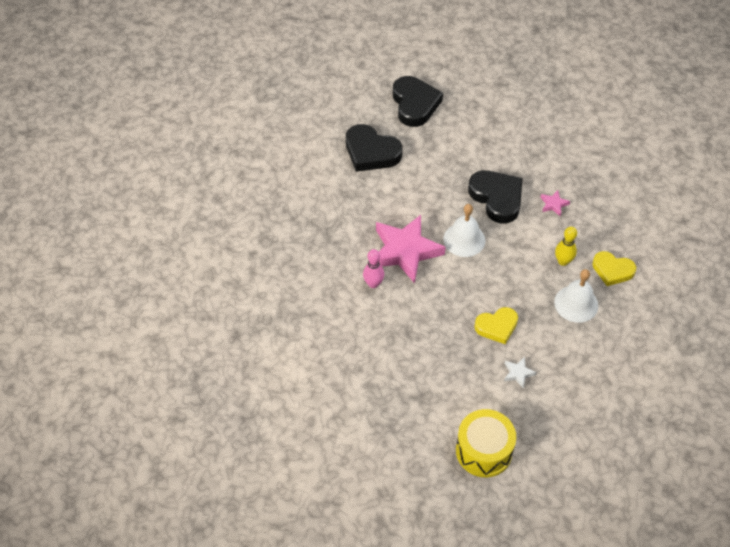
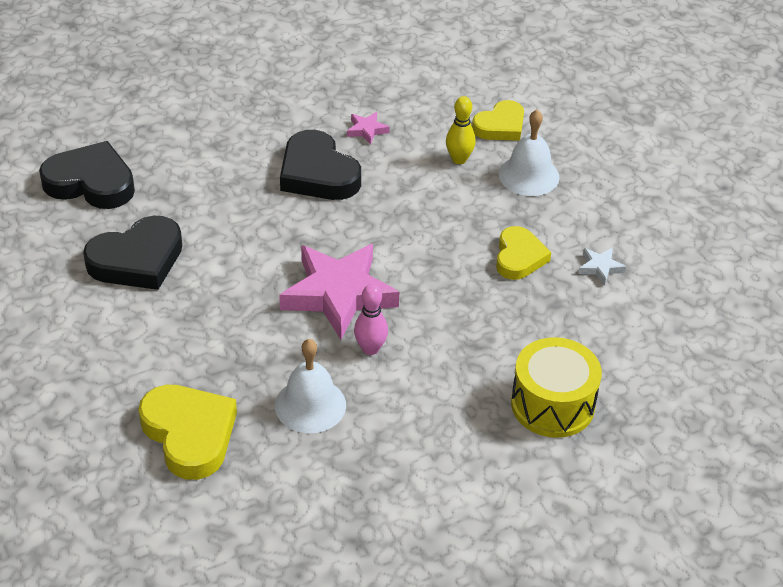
camera: 65 degrees left, 10 degrees down
(265, 232) = (189, 434): none -> yellow heart
(464, 239) = (361, 230): white bell -> white bell (310, 405)
(483, 451) = (697, 346): yellow drum -> yellow drum (552, 404)
(497, 198) = (318, 173): black heart -> black heart turned 120 degrees counterclockwise

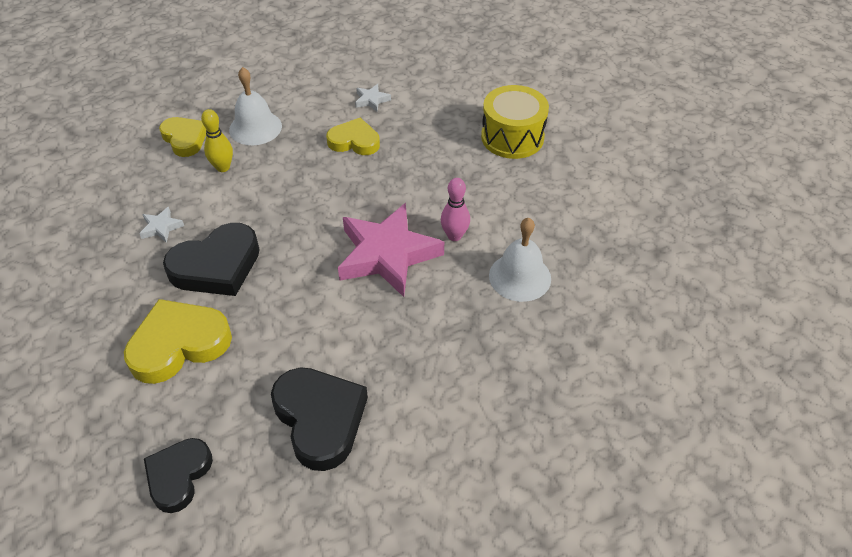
camera: 85 degrees left, 5 degrees up
(91, 182) = (178, 476): black heart -> black heart, size x0.65
(189, 434) = (559, 364): yellow heart -> yellow heart (179, 344)
(367, 130) = (161, 227): pink star -> white star

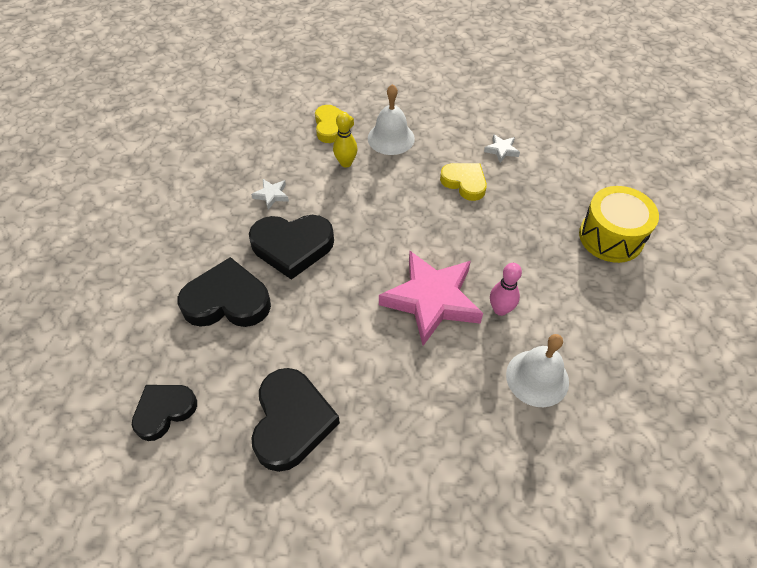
camera: 30 degrees right, 5 degrees up
(179, 344) = (227, 300): yellow heart -> black heart

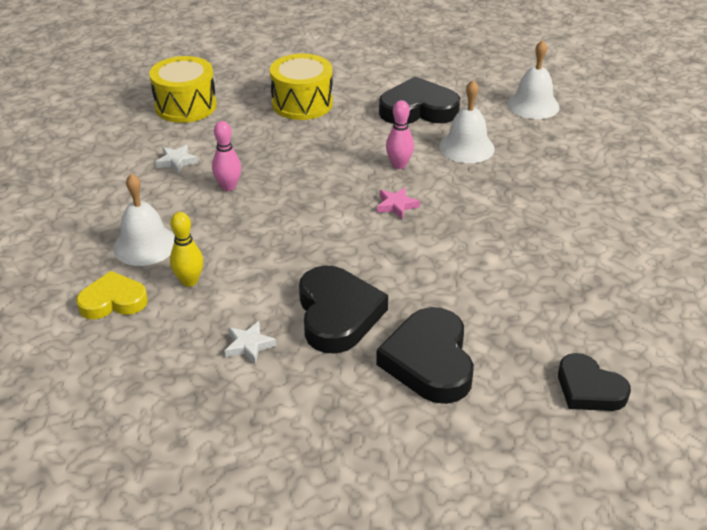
camera: 95 degrees left, 15 degrees down
(292, 421) = (562, 288): black heart -> black heart (418, 109)
(432, 300) = (396, 205): pink star -> pink star, size x0.41
(464, 183) = (228, 187): yellow heart -> pink bowling pin
(592, 152) = (186, 106): none -> yellow drum
(644, 474) = (533, 105): none -> white bell

